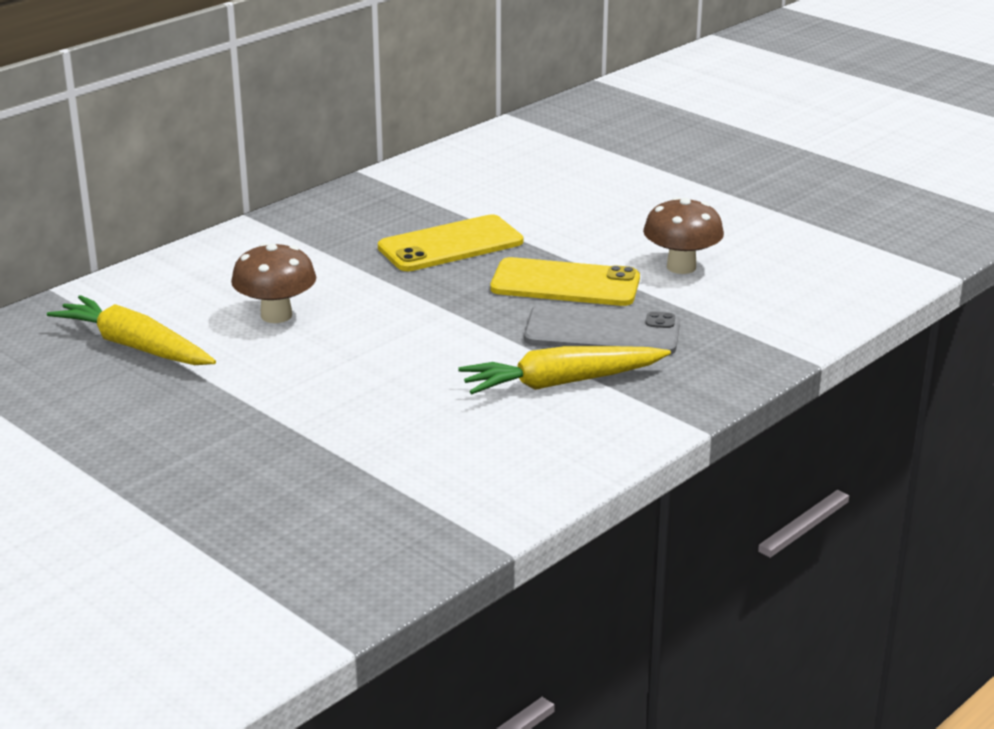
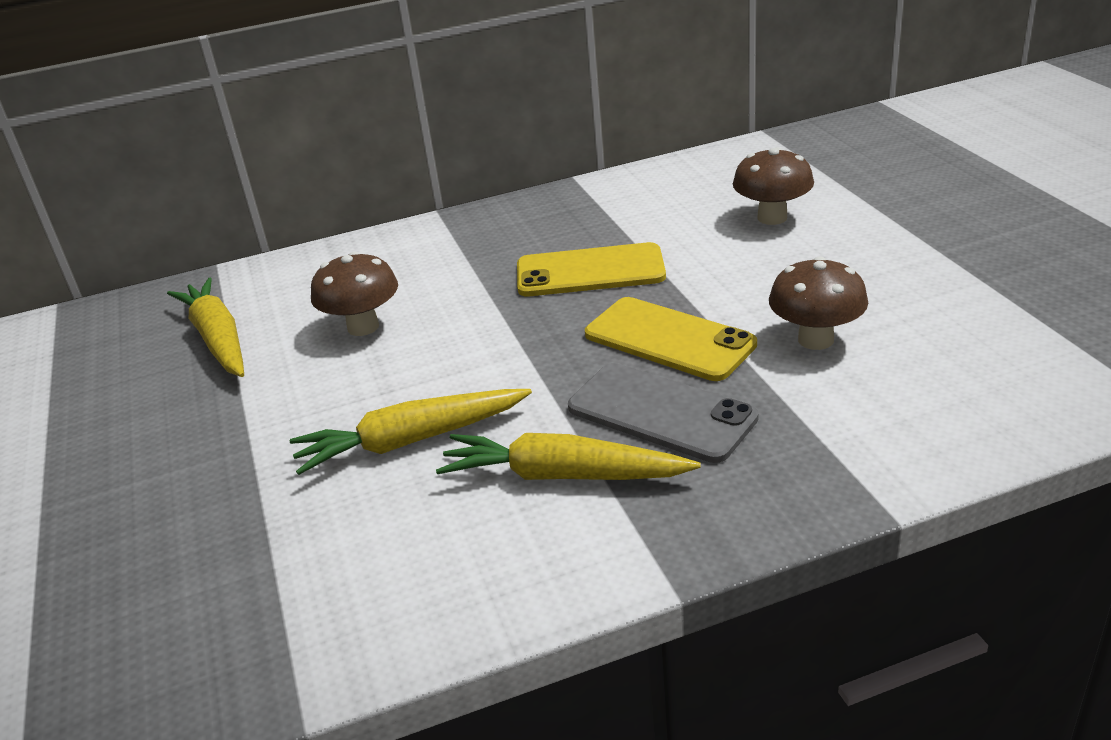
camera: 30 degrees right, 5 degrees up
(412, 385) = (410, 441): none -> yellow carrot
(576, 184) = (772, 217): none -> brown mushroom

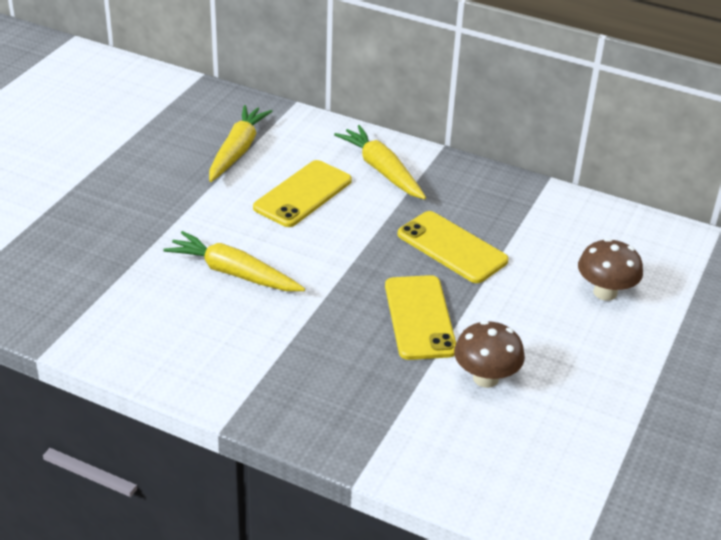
camera: 40 degrees right, 5 degrees up
(363, 327) = (303, 194): brown mushroom -> yellow phone
(562, 475) = (263, 342): yellow carrot -> yellow carrot (382, 170)
(661, 413) = (350, 350): grey phone -> none

